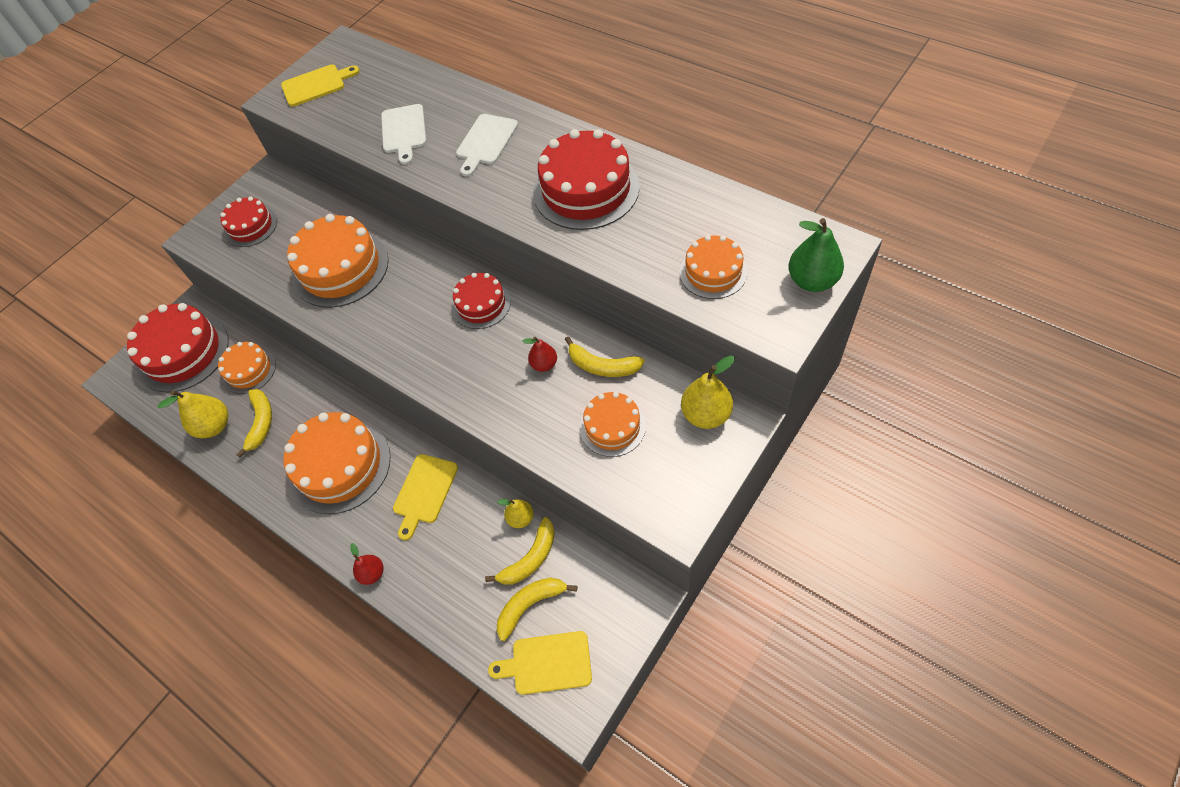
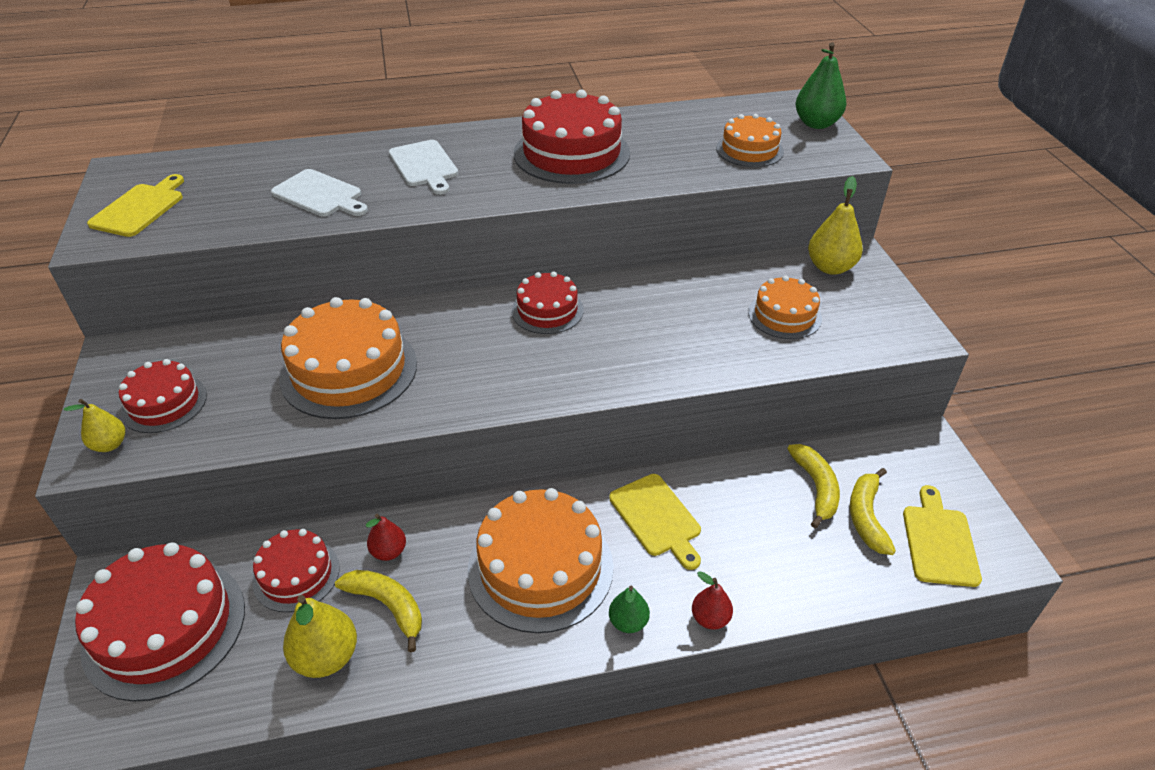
camera: 55 degrees left, 15 degrees down
(249, 370) = (296, 574): orange cake -> red cake
(337, 535) = (628, 622): none -> green pear
(521, 518) = (765, 468): yellow pear -> yellow pear (110, 445)
(544, 364) = (669, 313): red pear -> red pear (389, 551)
(547, 663) = (939, 541): yellow cutting board -> yellow cutting board turned 150 degrees clockwise
(602, 366) = (715, 286): yellow banana -> none

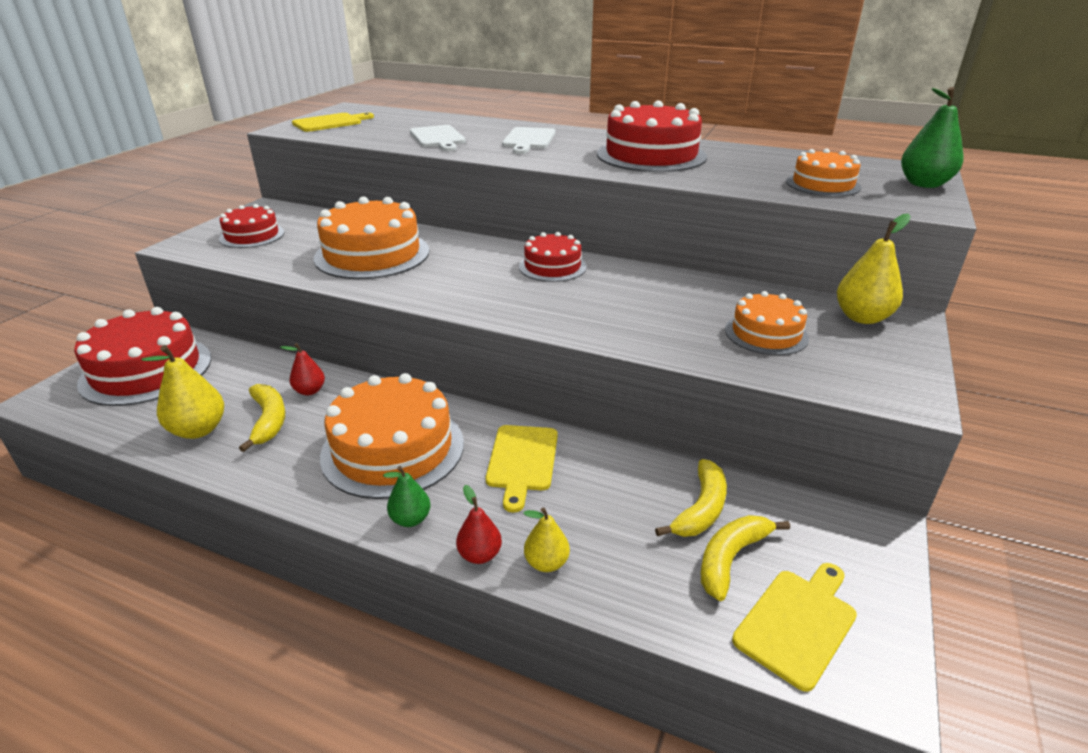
camera: 35 degrees right, 10 degrees down
(110, 445) = (199, 244): yellow pear -> yellow pear (546, 563)
(296, 574) = (243, 377): red cake -> none

